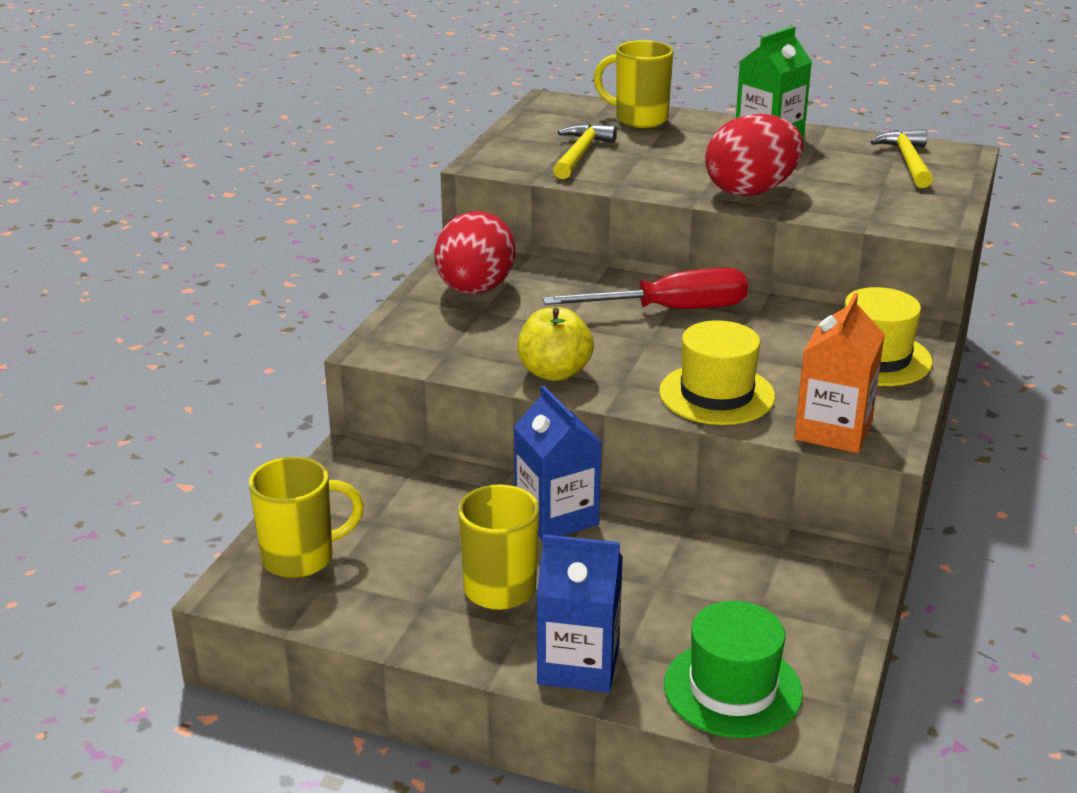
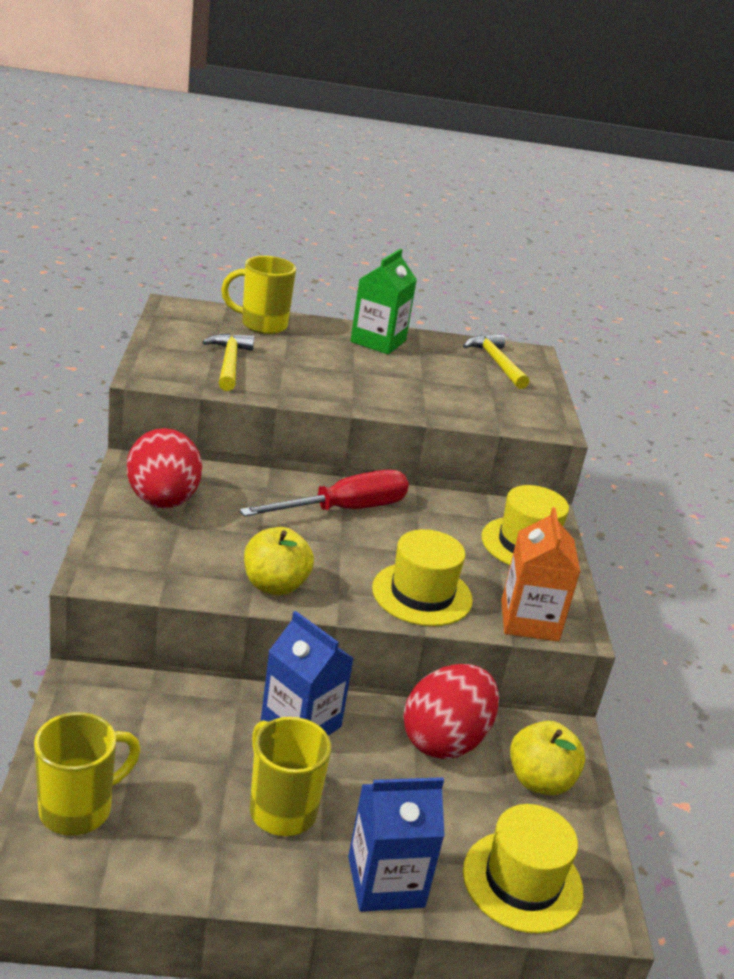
camera: 25 degrees left, 0 degrees up
(732, 689) = (522, 881): green hat -> yellow hat
(751, 191) = (392, 397): red egg -> red egg (445, 740)
(804, 603) = (539, 781): none -> yellow apple

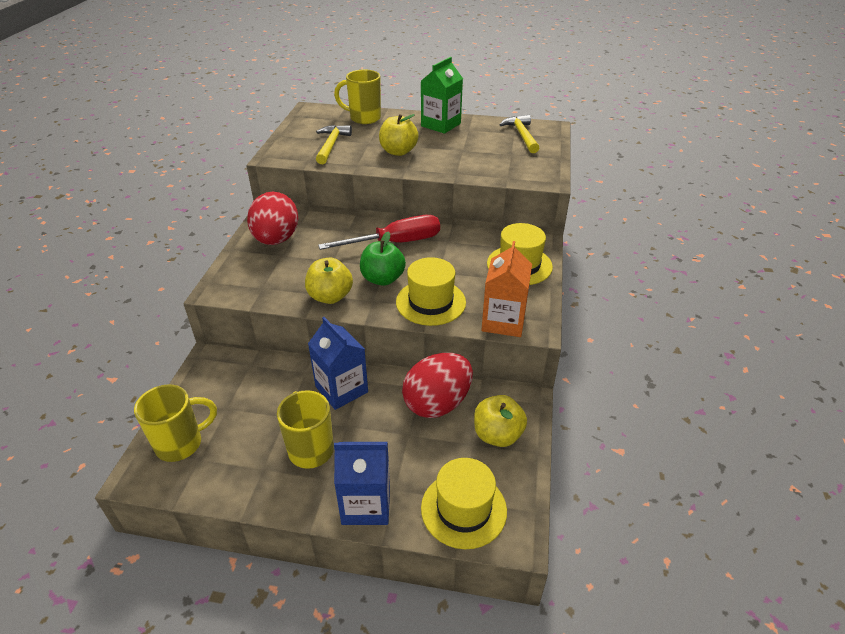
camera: 15 degrees right, 10 degrees up
(332, 377) = (398, 151): none -> yellow apple
(343, 561) = (382, 279): none -> green apple

